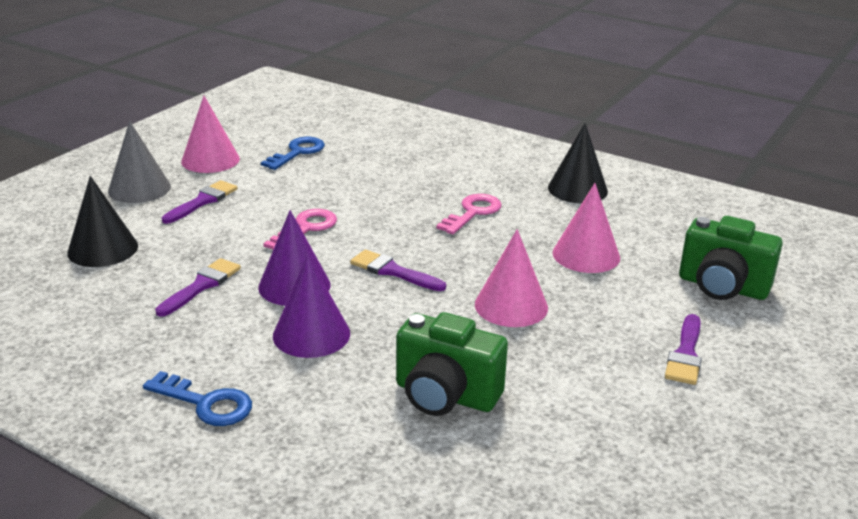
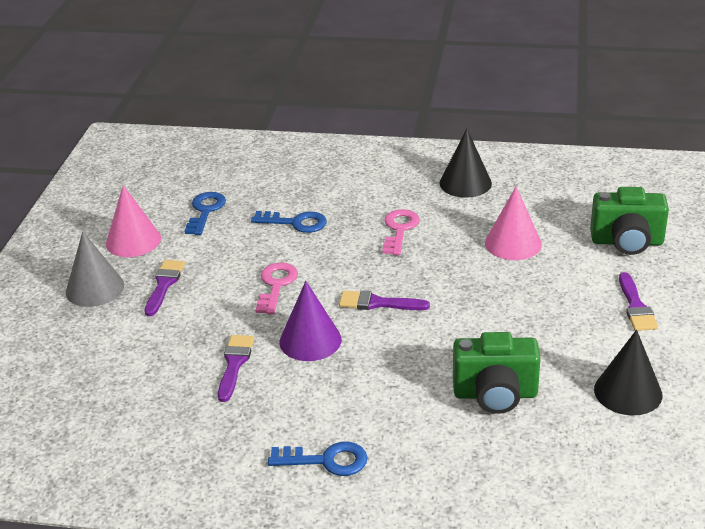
camera: 20 degrees left, 5 degrees up
(103, 249) = (118, 357): black cone -> black cone (628, 392)
(311, 334) = (358, 378): purple cone -> none
(373, 182) = (295, 223): none -> blue key
(511, 306) = (489, 305): pink cone -> none

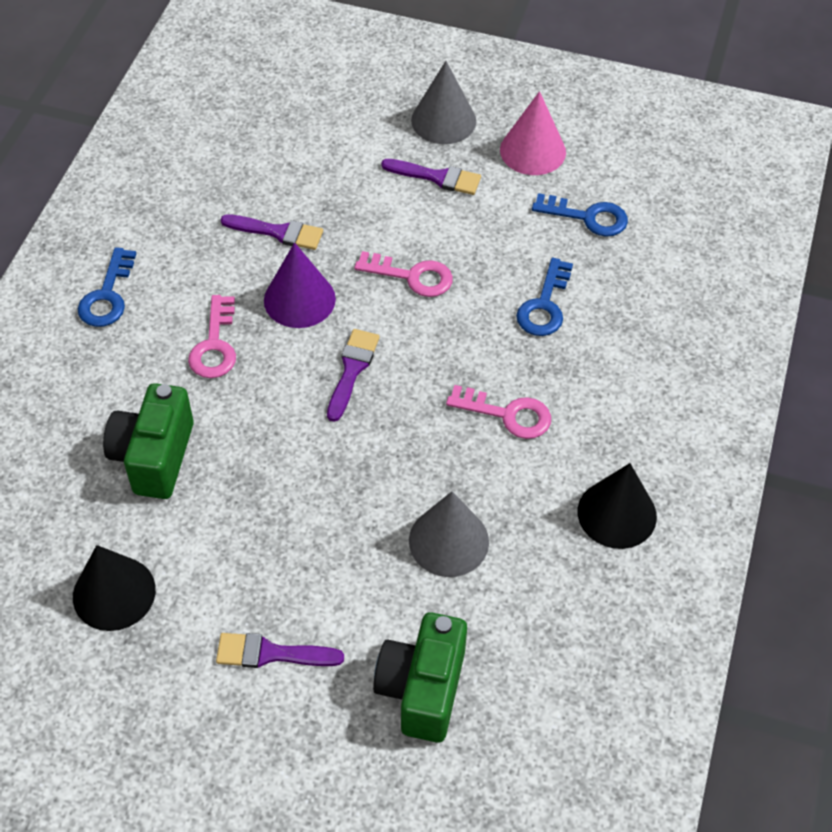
camera: 95 degrees right, 20 degrees up
(370, 380) = (215, 345): none -> pink key
(513, 243) = (448, 541): pink cone -> grey cone

